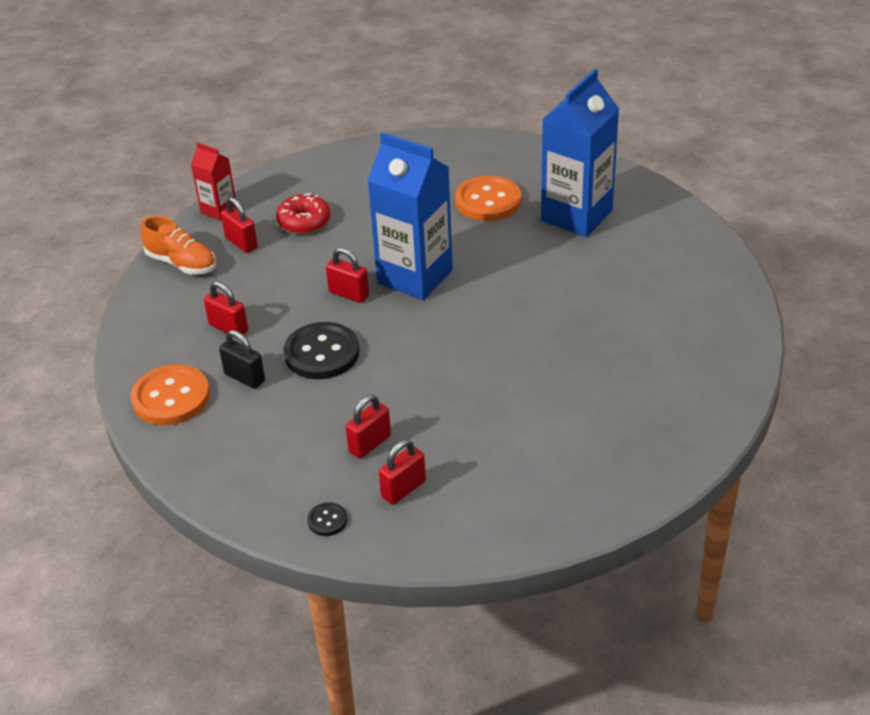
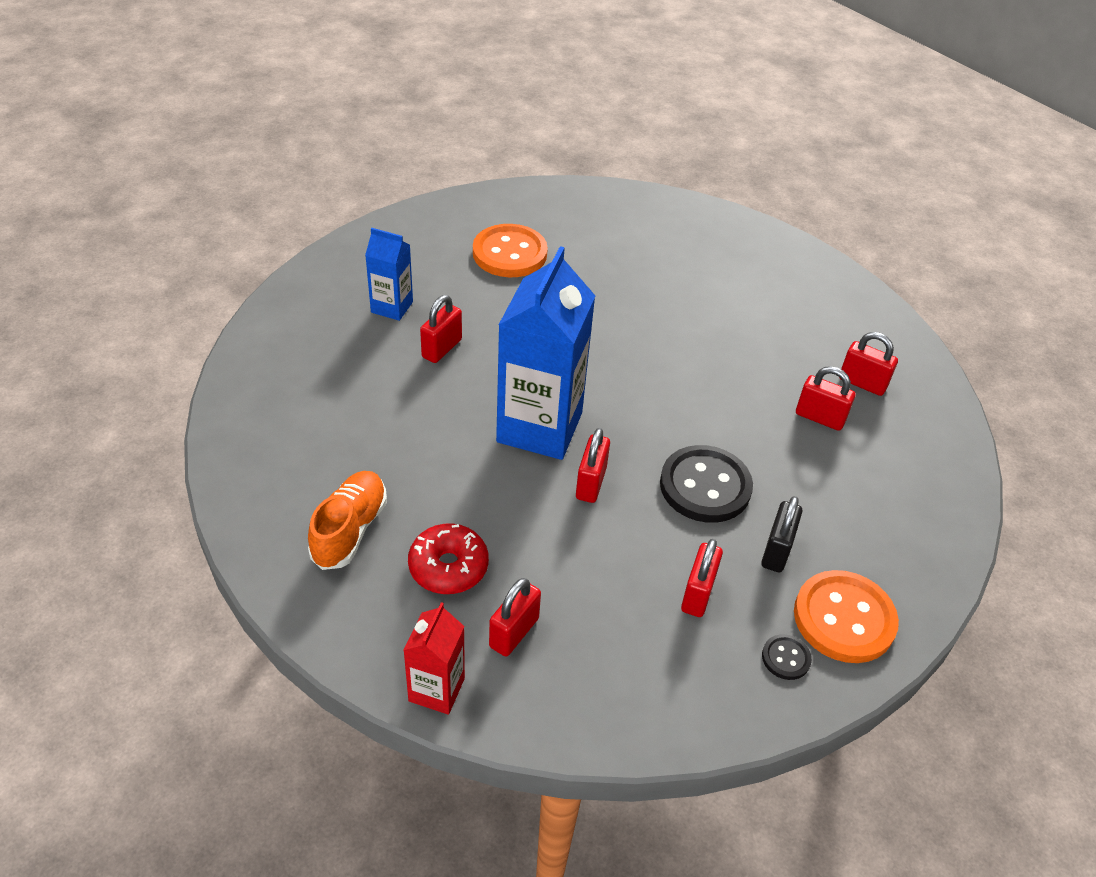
camera: 110 degrees left, 5 degrees up
(181, 263) = (580, 699): orange shoe -> orange shoe (350, 530)
(327, 520) = (931, 430): black button -> black button (786, 658)
(488, 201) = (371, 383): orange button -> orange button (509, 253)
(519, 237) = (442, 348): none -> red padlock
(576, 215) = (392, 307): blue carton -> blue carton, size x0.51

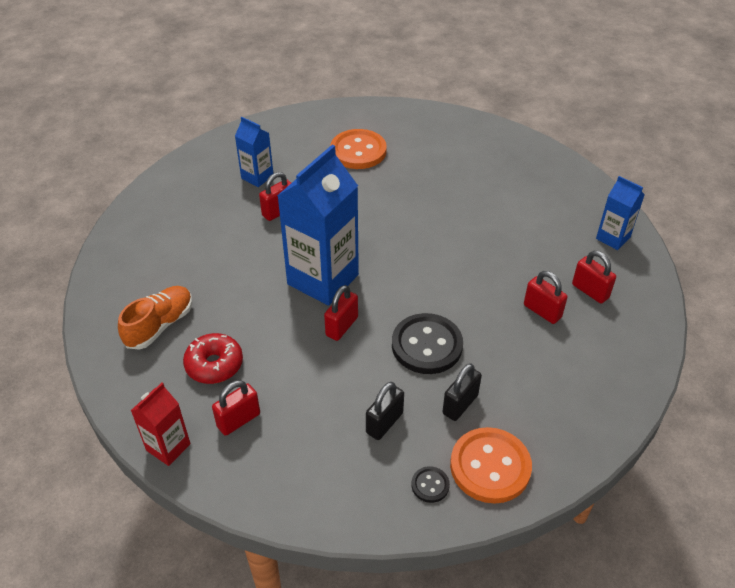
camera: 20 degrees right, 0 degrees up
(697, 594) = (384, 423): red padlock -> black padlock
(859, 315) = (613, 238): none -> blue carton

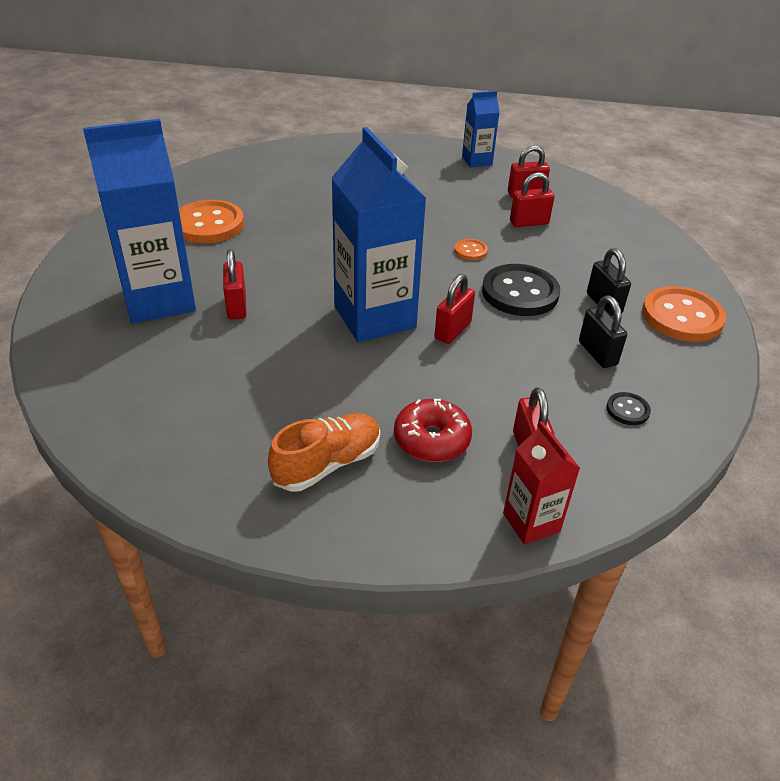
camera: 60 degrees left, 5 degrees down
(160, 325) = (327, 464): orange shoe -> orange shoe turned 75 degrees clockwise
(257, 177) = (159, 300): blue carton -> blue carton, size x1.96
(342, 326) = (452, 331): red padlock -> red padlock turned 60 degrees clockwise
(430, 485) = (685, 356): black button -> black button (627, 410)
(459, 293) = (470, 251): none -> orange button

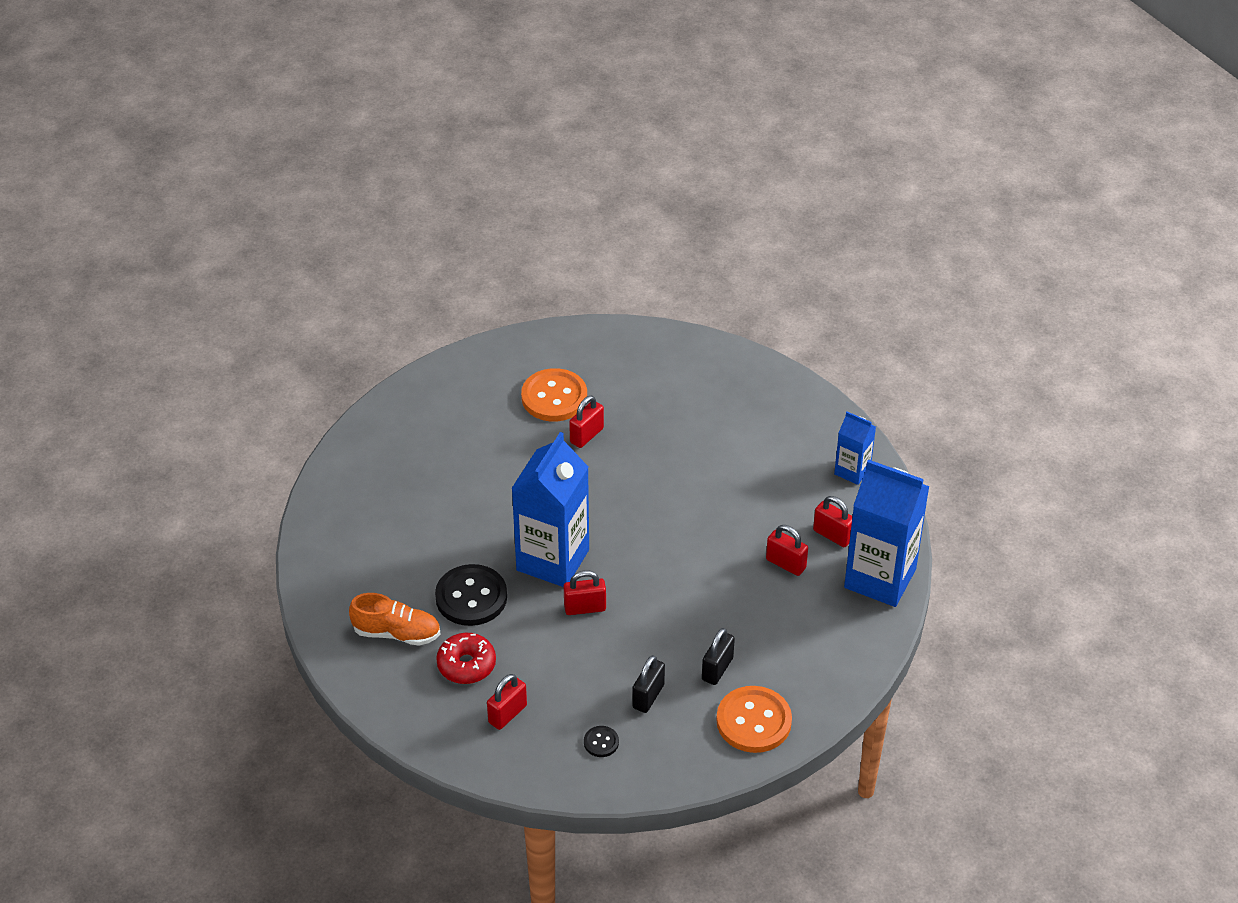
camera: 50 degrees right, 5 degrees up
(159, 300) = (446, 446): blue carton -> blue carton (880, 578)
(236, 306) = (483, 487): red padlock -> red padlock (586, 435)
(470, 251) = (698, 556): orange button -> none
(520, 293) = (675, 615): black button -> black button (471, 597)
(531, 522) = (448, 748): red carton -> none

